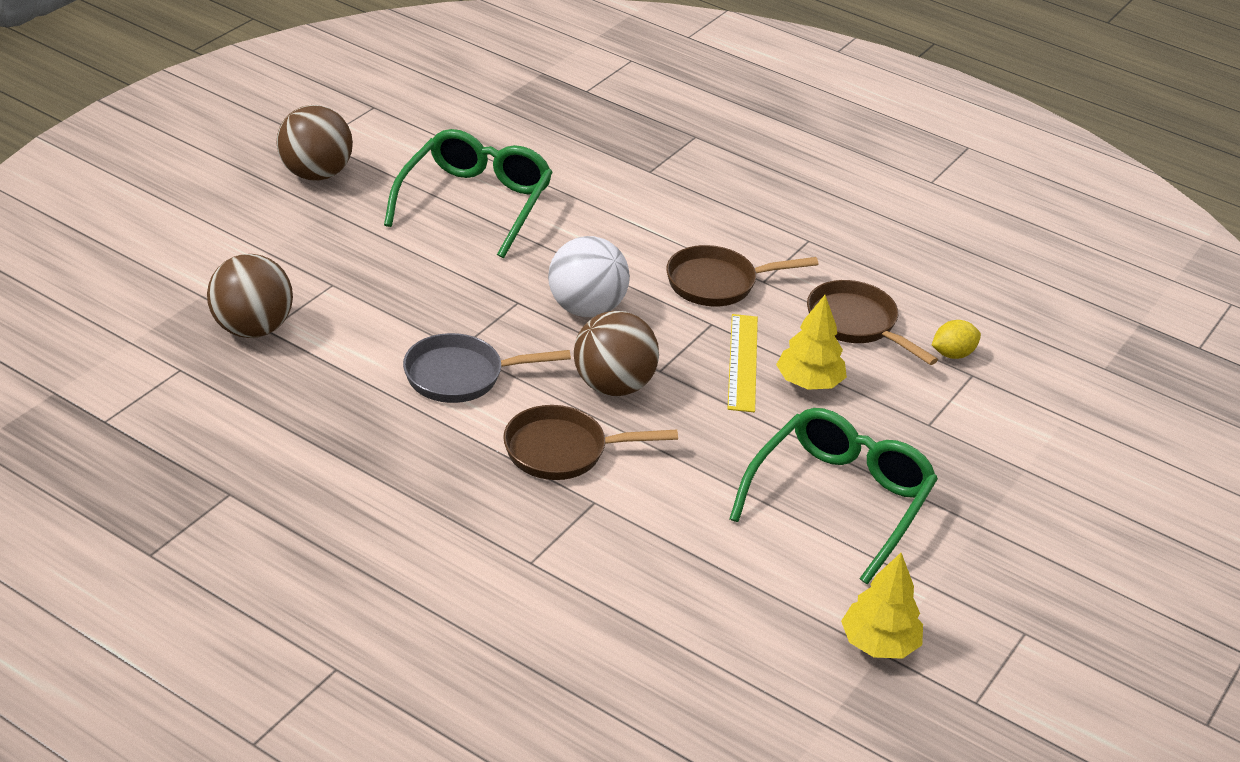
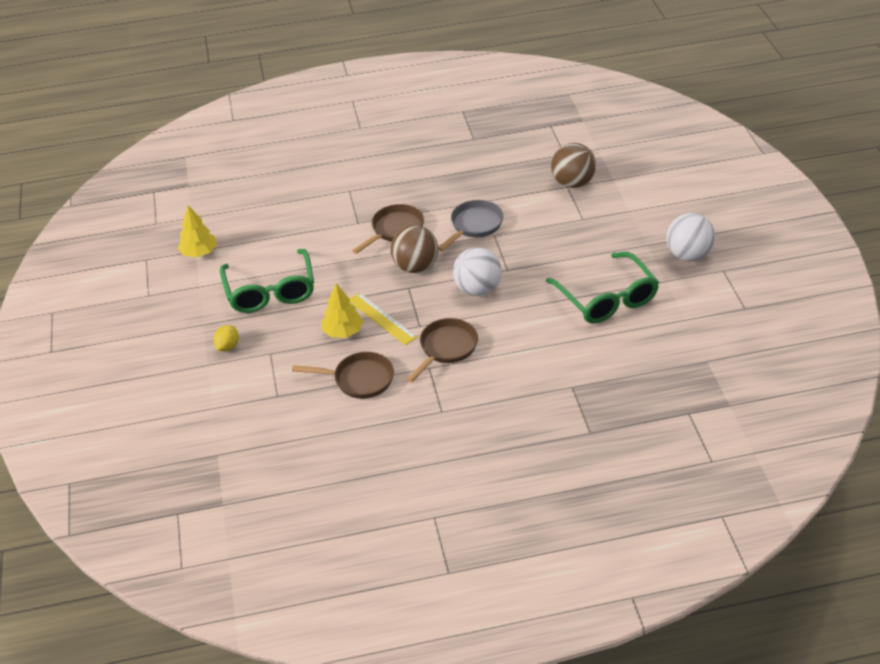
camera: 140 degrees right, 5 degrees up
(316, 174) = (688, 255): brown ball -> white ball
(952, 354) = (297, 400): yellow lemon -> yellow lemon (228, 346)

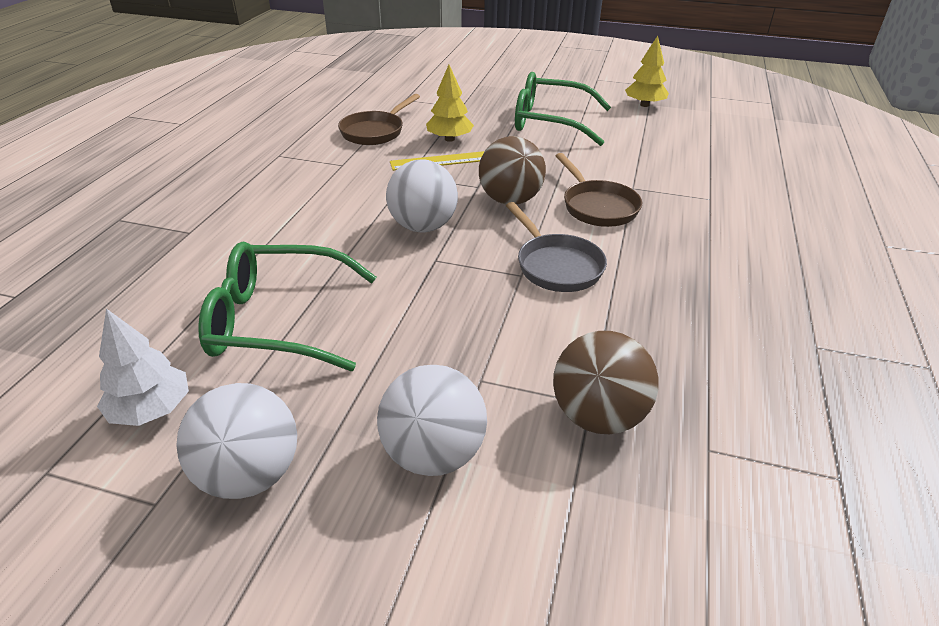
camera: 115 degrees right, 5 degrees down
(228, 346) = (491, 94): yellow lemon -> none
(446, 348) = (354, 180): brown pan -> none
(632, 215) = (433, 454): none -> white ball
(692, 302) = (151, 410): none -> white tree

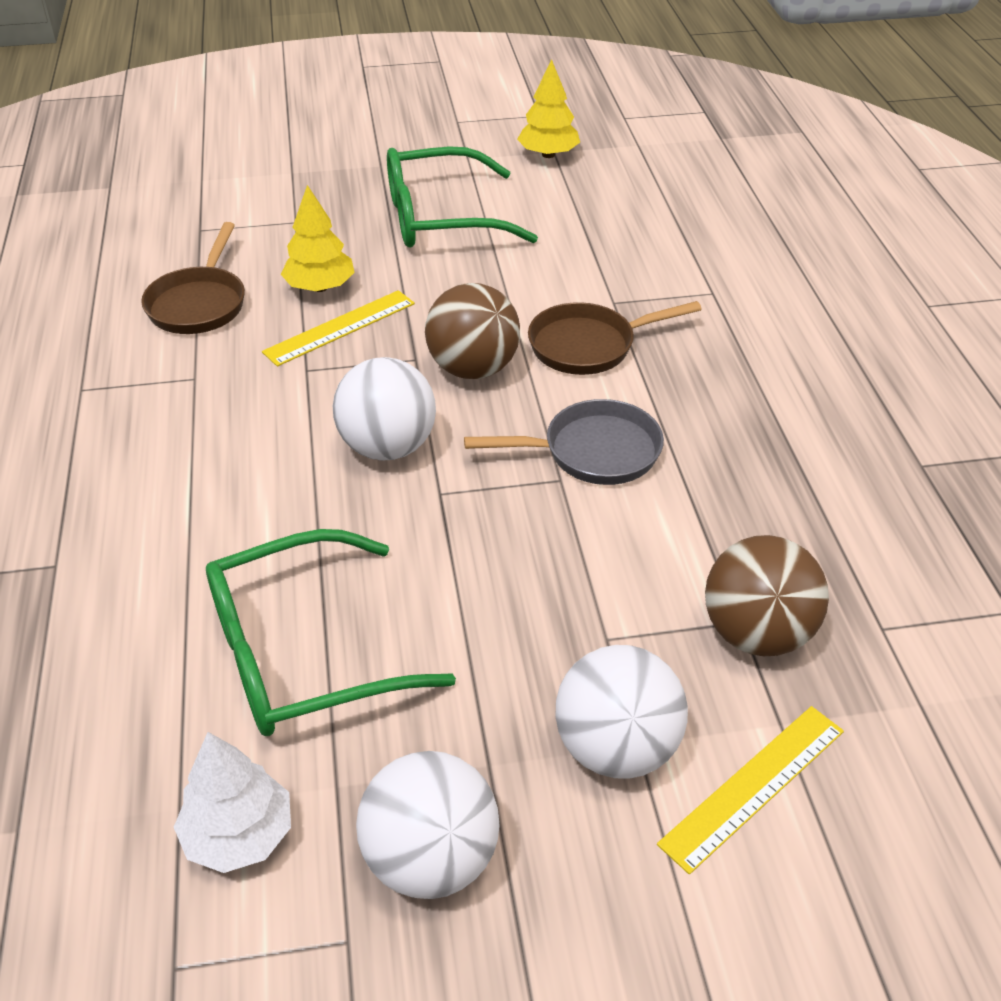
camera: 25 degrees left, 5 degrees up
(519, 524) = (753, 786): none -> yellow ruler
(556, 266) = (593, 452): grey pan -> grey pan turned 45 degrees counterclockwise
(597, 207) = (588, 346): brown pan -> brown pan turned 120 degrees clockwise

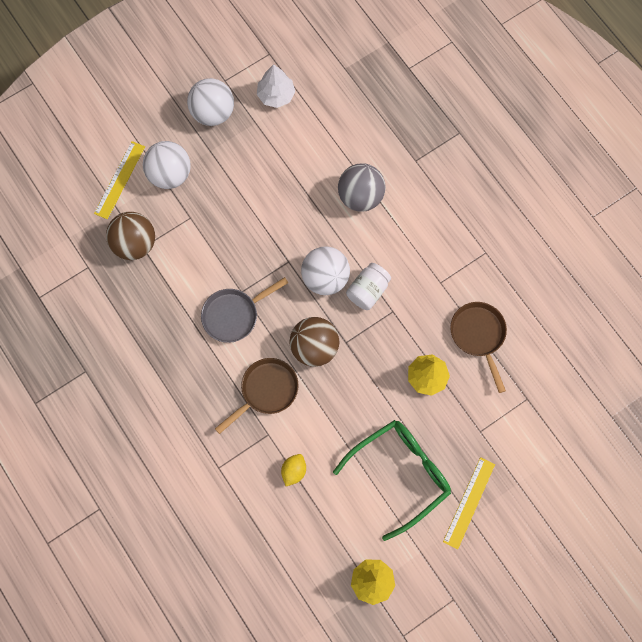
camera: 155 degrees right, 30 degrees up
(219, 545) = (360, 196): none -> grey ball
(300, 654) = (297, 163): green glasses -> none
(325, 406) = (368, 291): none -> white jar
(340, 328) = (396, 349): yellow ruler -> yellow ruler (469, 502)
(595, 259) = (294, 471): none -> yellow lemon

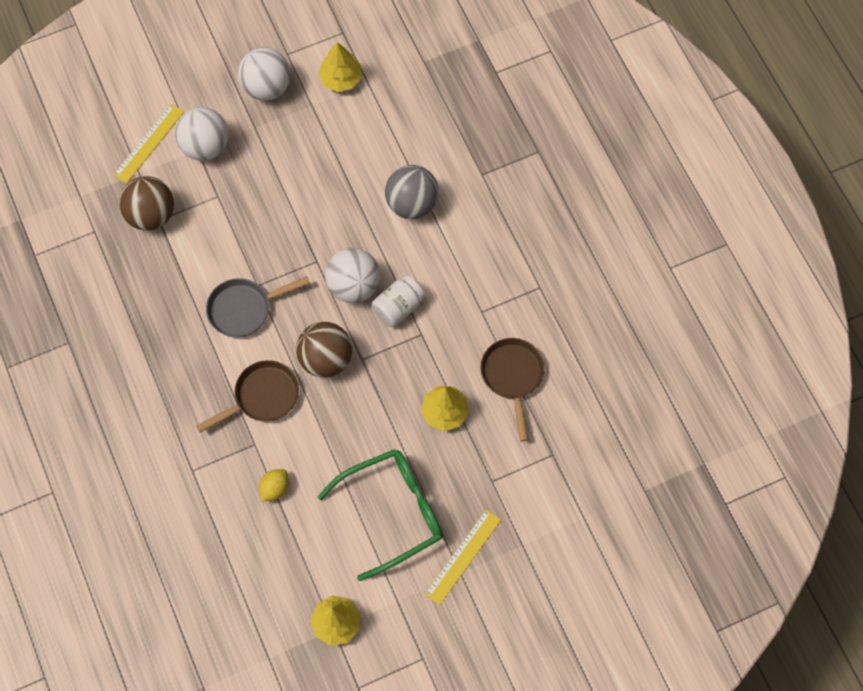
camera: 10 degrees right, 5 degrees down
(276, 95) = (341, 79): white tree -> yellow tree

